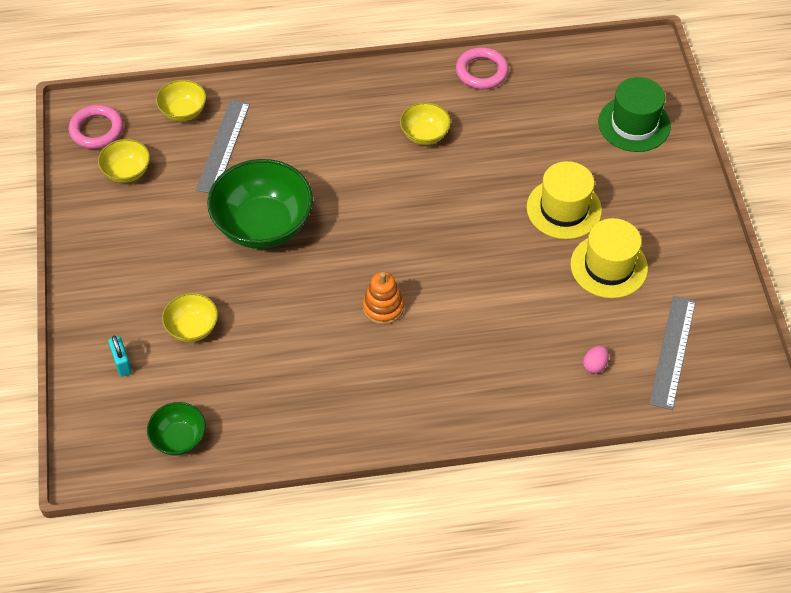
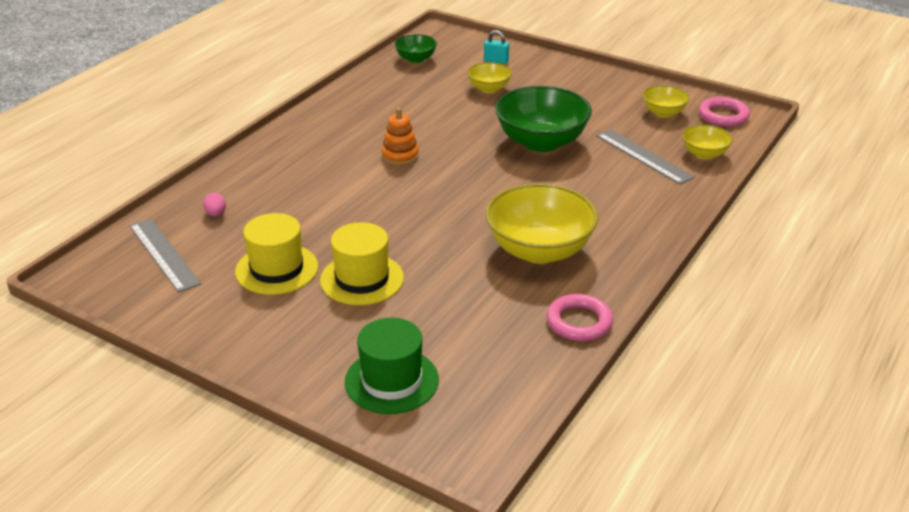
camera: 130 degrees right, 20 degrees down
(424, 134) = (539, 250): yellow bowl -> yellow bowl, size x1.95

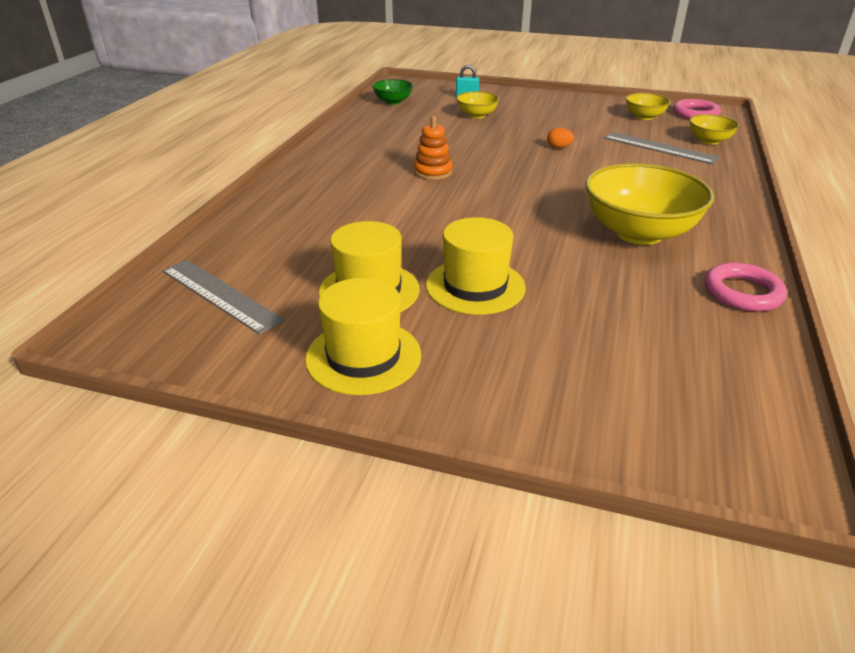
camera: 15 degrees left, 0 degrees up
(216, 214) = (264, 246): pink egg -> none
(243, 323) = (363, 356): none -> yellow hat
(391, 381) = (595, 393): green hat -> none
(541, 142) = (558, 147): green bowl -> orange egg

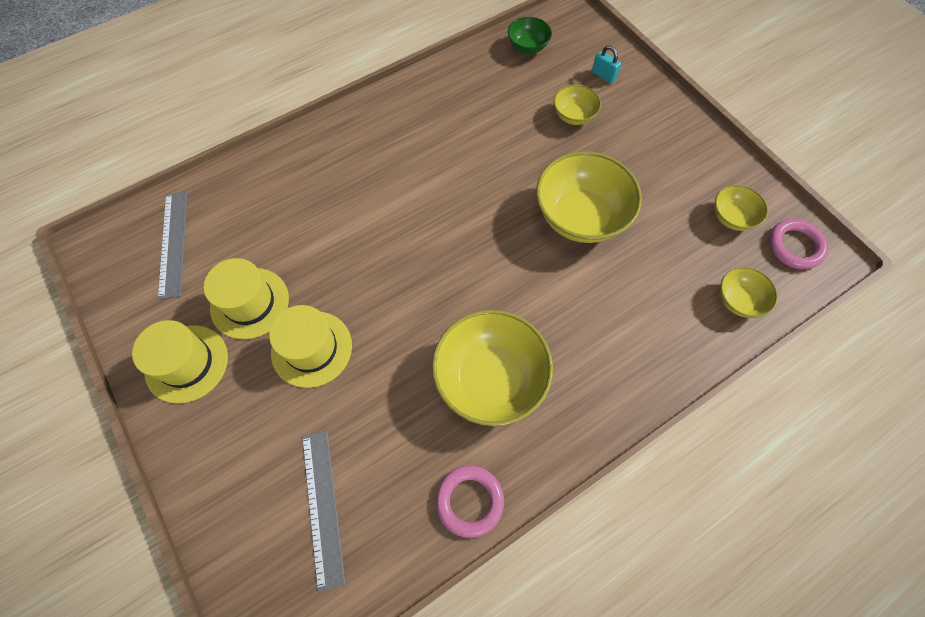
camera: 40 degrees right, 30 degrees up
(433, 172) = (437, 186): orange stacking toy -> none
(558, 147) = (580, 217): orange egg -> yellow bowl
(659, 148) = (672, 279): grey ruler -> grey ruler (322, 507)

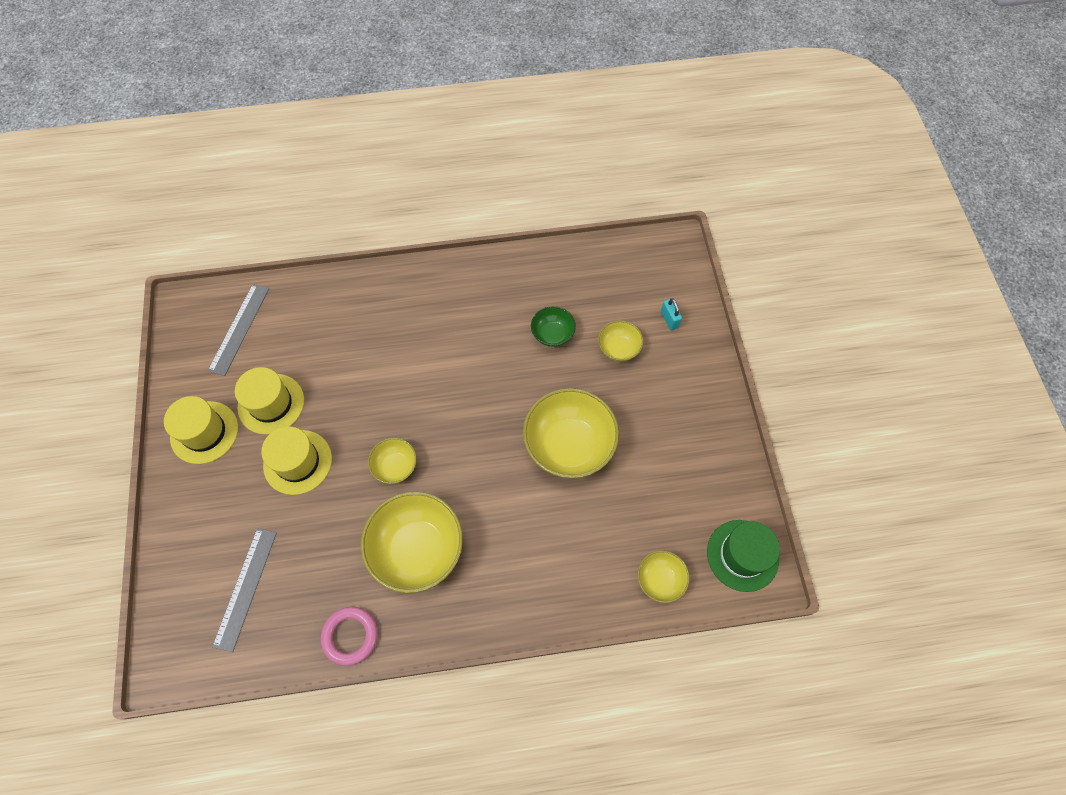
camera: 25 degrees right, 0 degrees up
(527, 47) = (616, 264): green bowl -> green bowl (552, 334)
(731, 217) = (702, 504): yellow bowl -> yellow bowl (395, 466)
(794, 246) = (742, 555): pink ring -> green hat

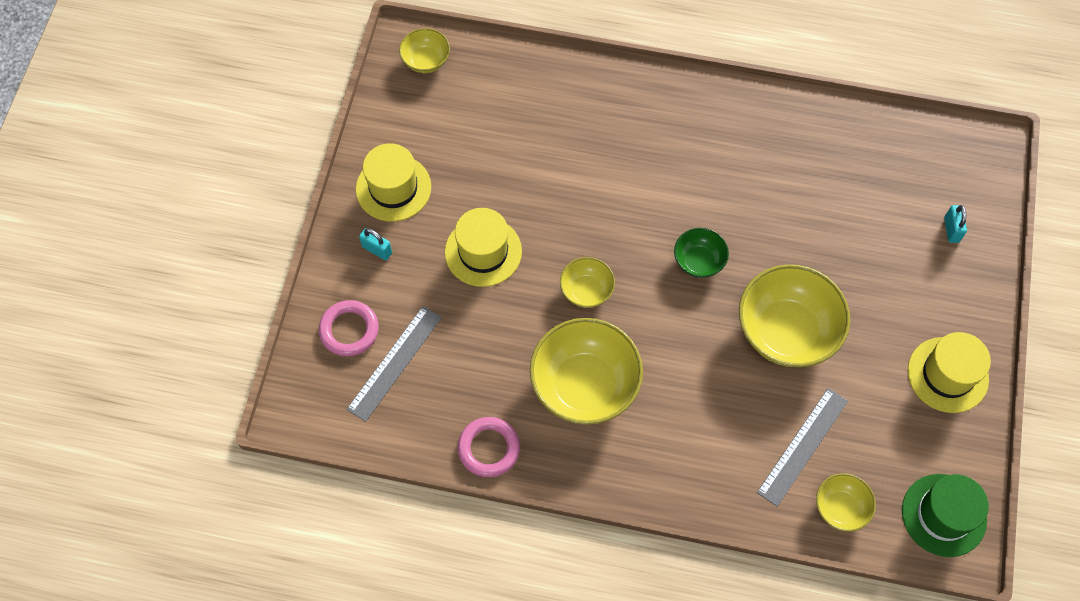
camera: 20 degrees right, 0 degrees up
(196, 572) = (349, 330): none -> pink ring
(203, 491) = (377, 250): none -> turquoise padlock
(239, 329) = (459, 87): grey ruler -> grey ruler (802, 446)
(271, 404) = (471, 180): yellow hat -> yellow hat (947, 375)
(552, 334) = (807, 203): green bowl -> green bowl (698, 261)
(618, 348) = (879, 243): yellow bowl -> yellow bowl (426, 61)

